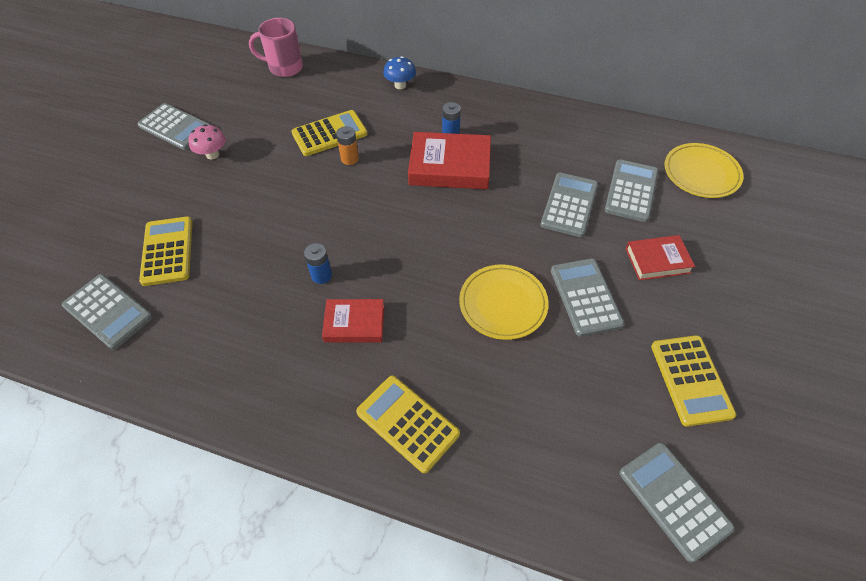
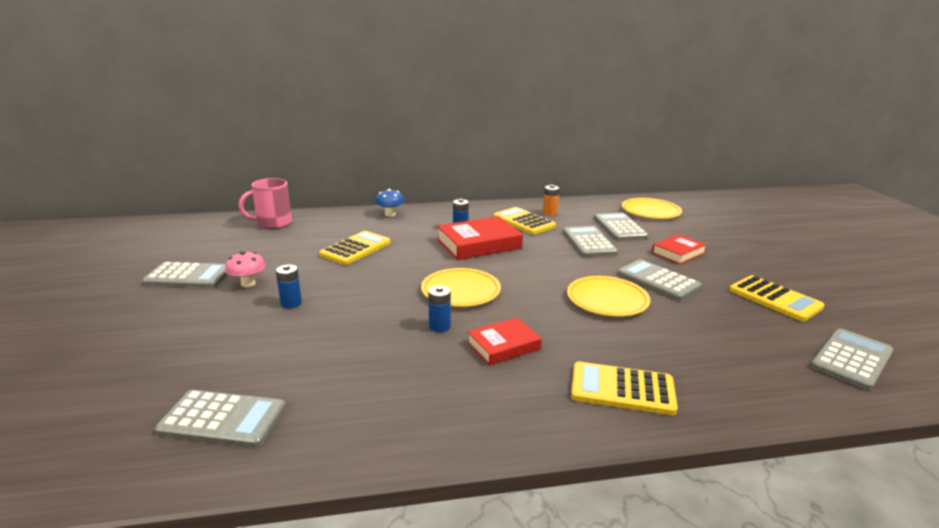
camera: 30 degrees left, 30 degrees down
(167, 251) = (258, 355): yellow calculator -> yellow calculator (524, 222)
(228, 195) = (291, 303): none -> blue battery
(349, 159) = (389, 257): orange battery -> orange battery (549, 213)
(375, 234) = (460, 291): none -> yellow plate
(674, 500) = (851, 359): grey calculator -> grey calculator turned 105 degrees clockwise

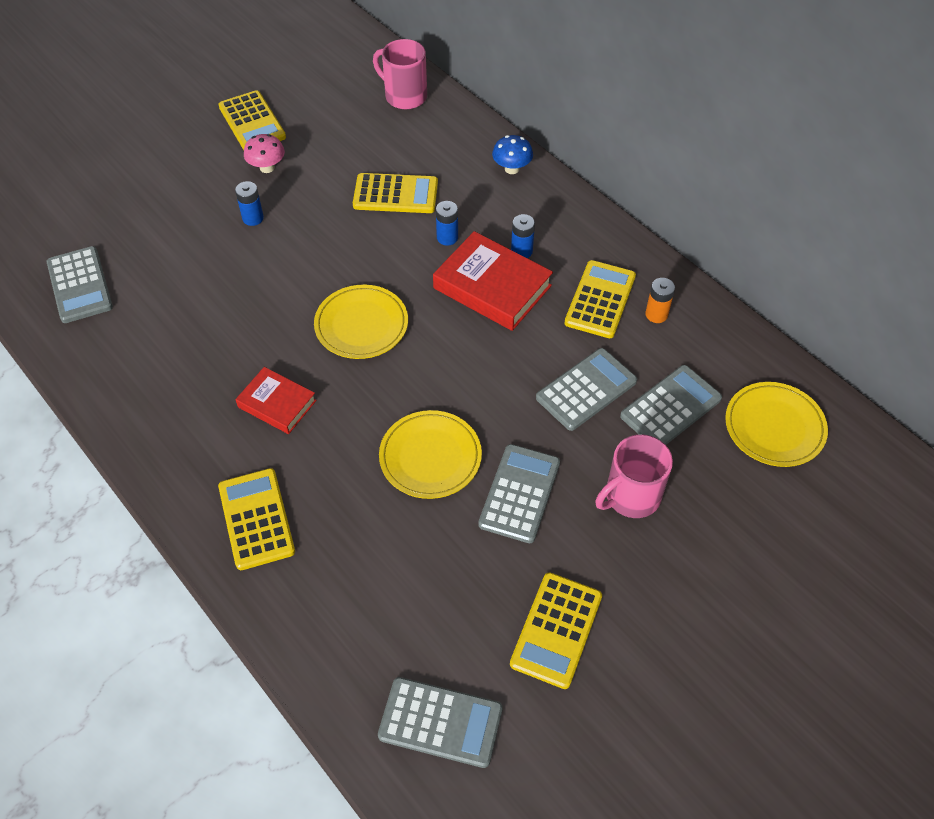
camera: 60 degrees right, 30 degrees up
(188, 276) = (252, 122): grey calculator -> yellow calculator
(439, 326) = (281, 342): blue battery -> blue battery (447, 237)
(678, 253) = (631, 496): red book -> pink mug

